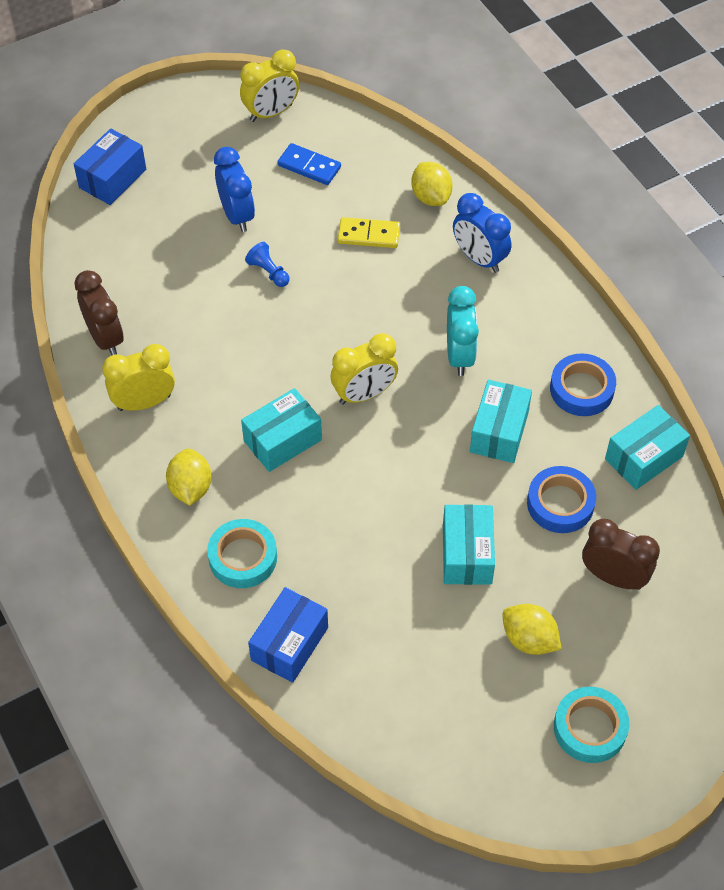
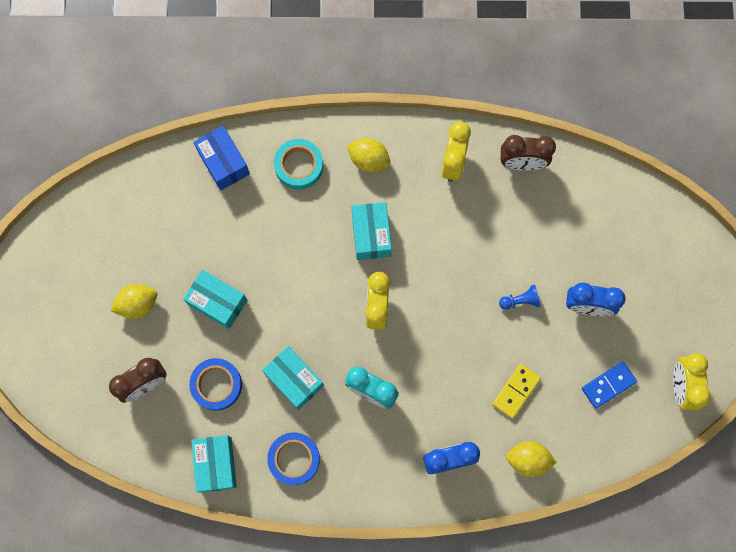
camera: 120 degrees right, 20 degrees up
(112, 178) = (672, 235): blue box -> none
(590, 728) = (61, 303): turquoise tape -> none

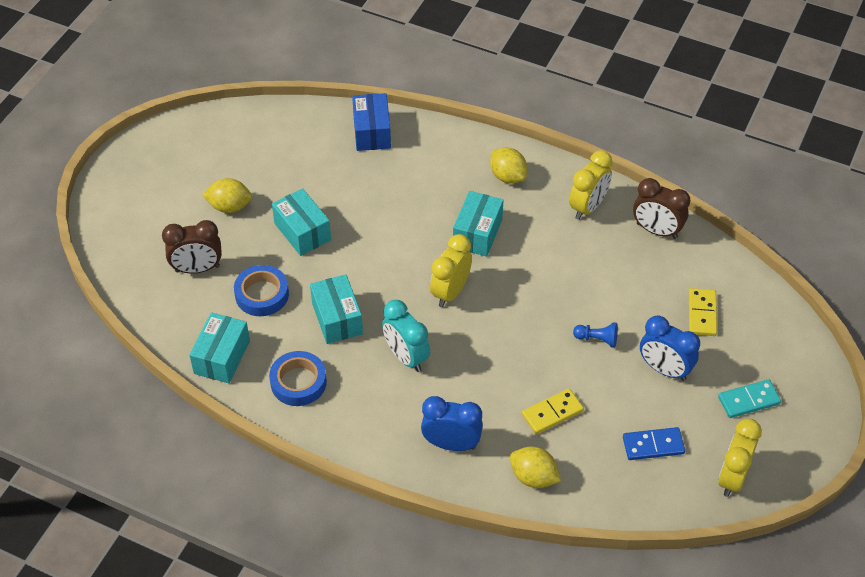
camera: 25 degrees right, 25 degrees down
(299, 166) = (439, 158): turquoise tape -> none
(594, 235) = (702, 314): none -> yellow domino
(665, 306) = (748, 400): none -> turquoise domino

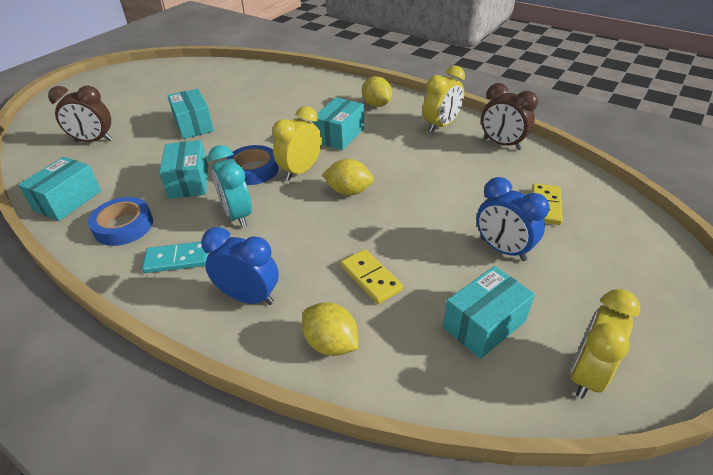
camera: 10 degrees right, 10 degrees down
(229, 206) = (146, 108): yellow lemon -> yellow lemon (348, 191)
(262, 294) = (134, 160): blue tape -> blue tape (253, 170)
(372, 132) = (278, 76): blue box -> none
(552, 413) = (371, 278): yellow domino -> yellow domino turned 75 degrees clockwise
(597, 339) = (433, 217): blue pawn -> none
(653, 445) = (484, 324): blue domino -> turquoise box
(748, 400) = (602, 288): turquoise domino -> turquoise domino (177, 259)

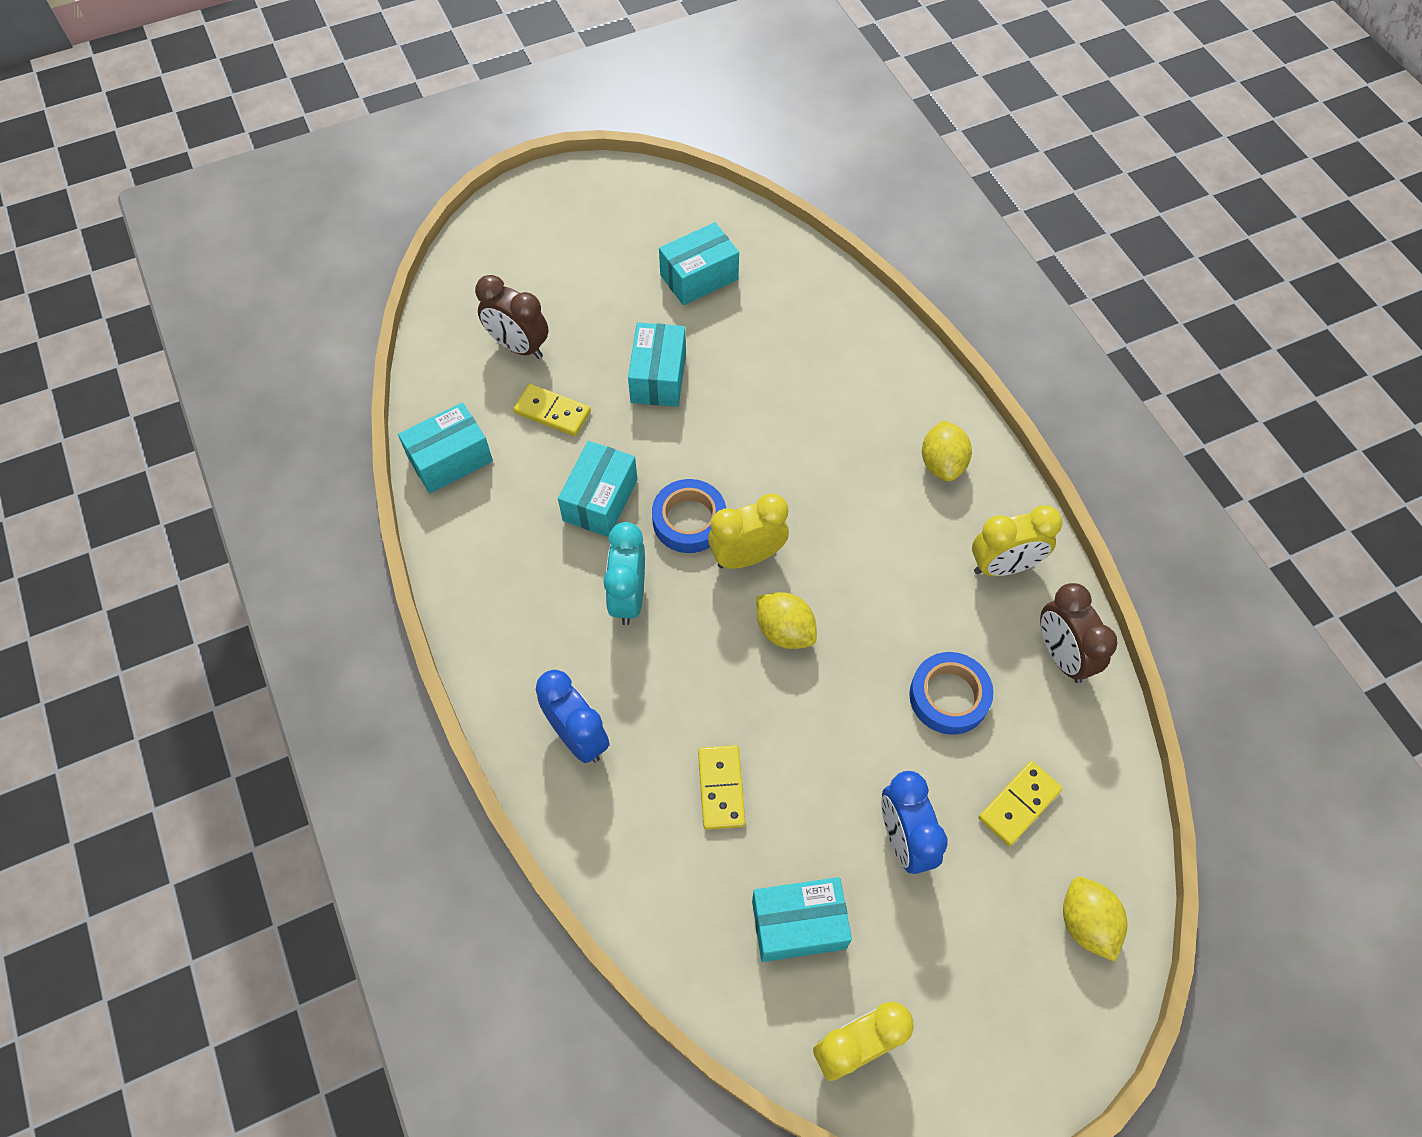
camera: 30 degrees right, 20 degrees up
(123, 226) = (495, 543): blue tape -> blue tape (949, 696)
(133, 158) = (552, 412): none -> yellow domino
(177, 259) = (530, 634): turquoise domino -> none
(331, 343) = (626, 849): yellow lemon -> yellow lemon (1086, 923)
(339, 135) = (842, 508): turquoise box -> turquoise box (699, 277)

